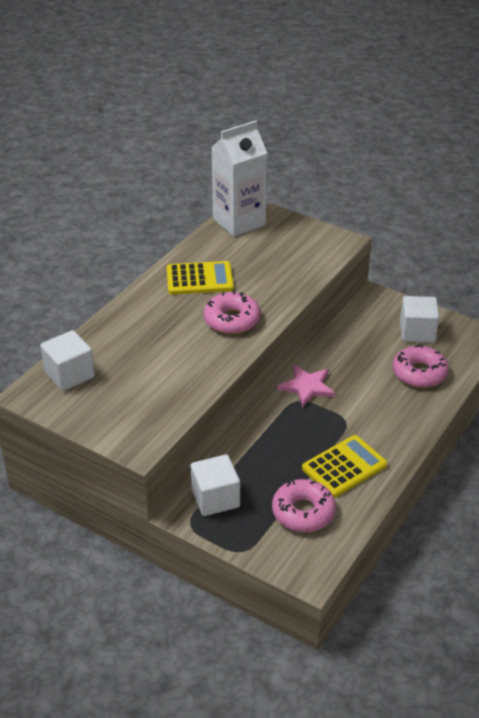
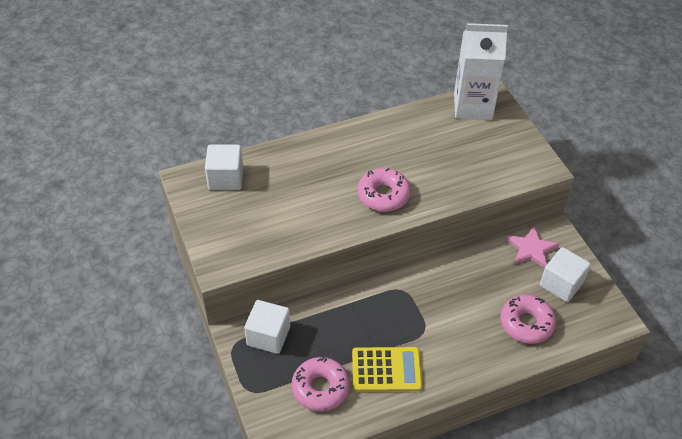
camera: 35 degrees right, 10 degrees up
(199, 279) = (392, 144): yellow calculator -> none
(307, 387) = (421, 282): pink star -> pink star (531, 249)

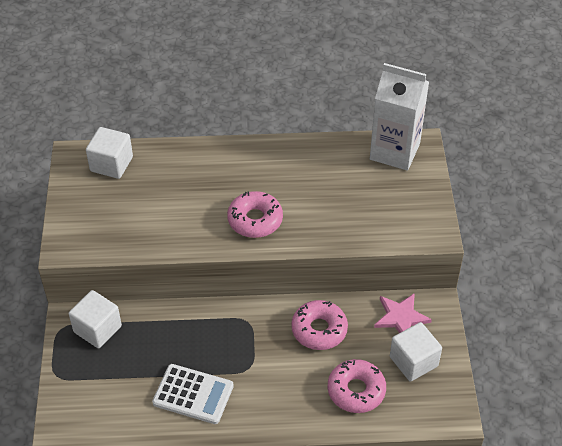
camera: 20 degrees right, 0 degrees up
(320, 388) = (122, 393): pink donut -> pink donut (319, 330)
(386, 370) = (193, 394): yellow calculator -> white calculator

